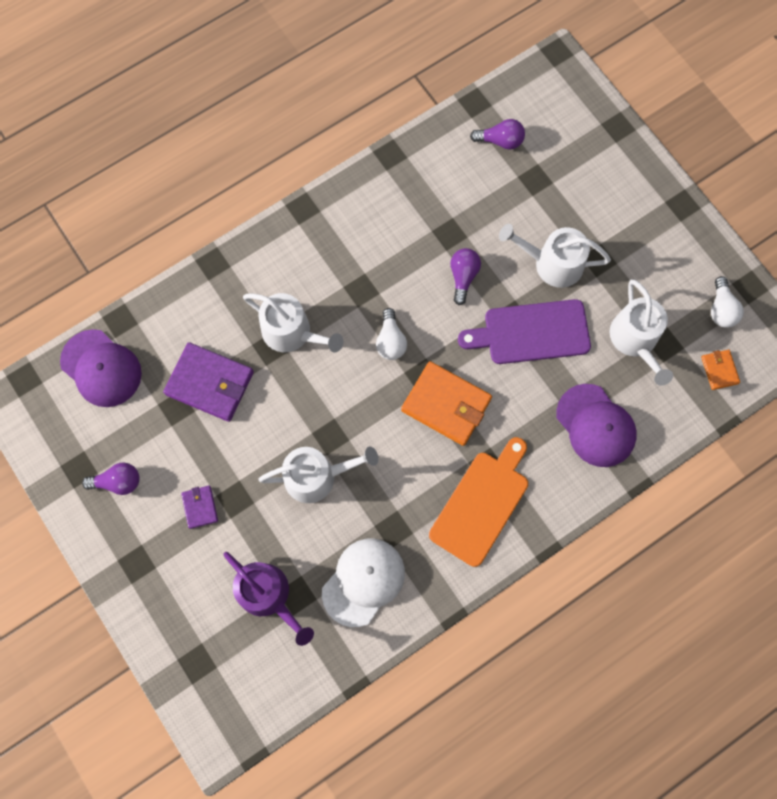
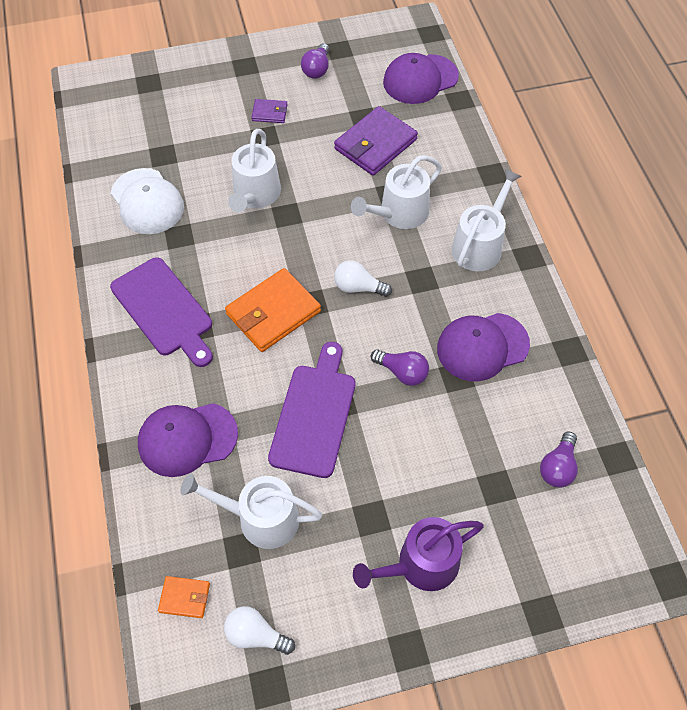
camera: 110 degrees right, 15 degrees down
(268, 595) = (174, 137): purple watering can -> purple watering can (421, 564)
(412, 221) = (482, 346): none -> purple cap
(481, 504) = (164, 310): orange cutting board -> purple cutting board
(552, 263) = (385, 466): white watering can -> white watering can (479, 245)

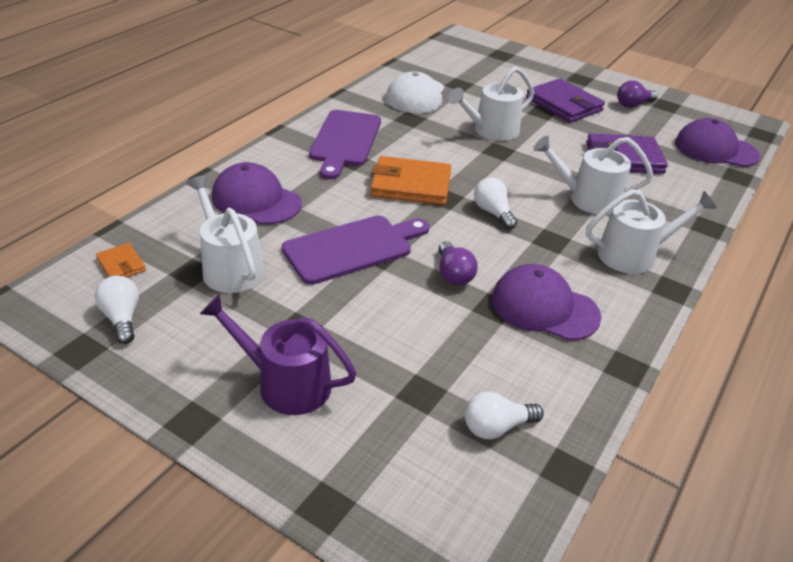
camera: 45 degrees right, 20 degrees down
(269, 113) = (563, 104): purple wallet -> purple wallet, size x2.00
(558, 467) = (496, 427): purple light bulb -> white light bulb

